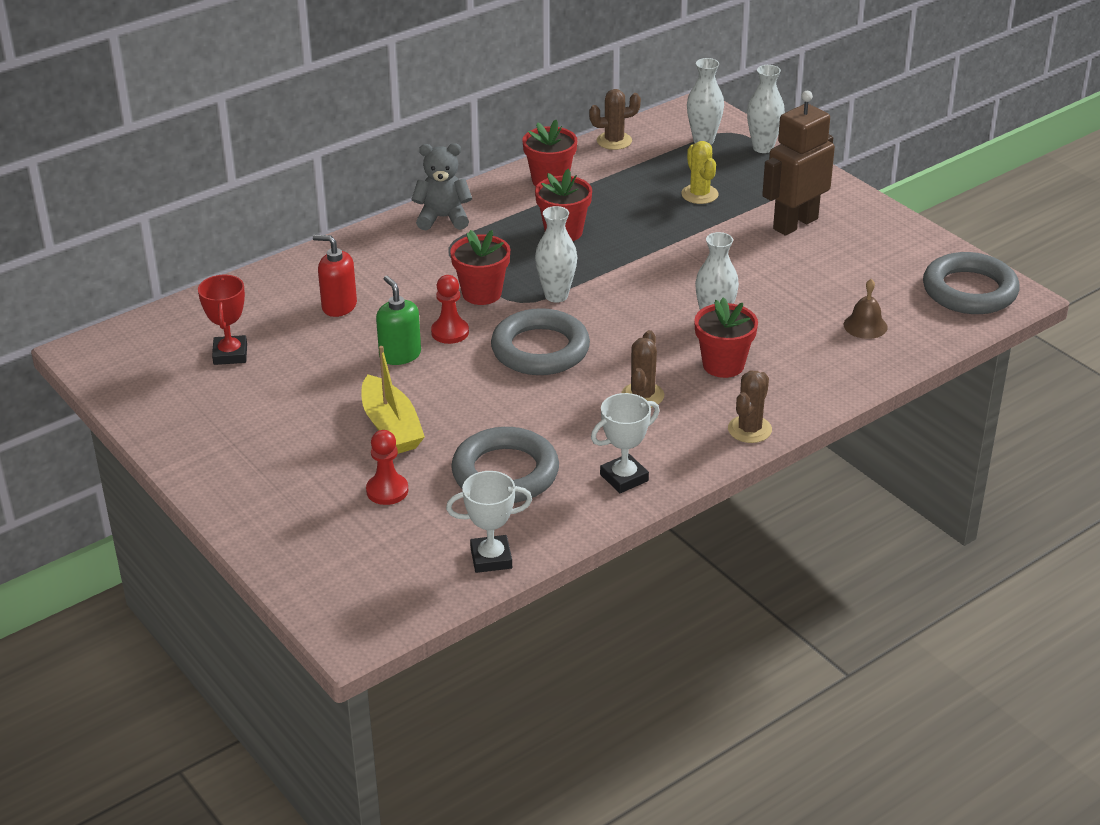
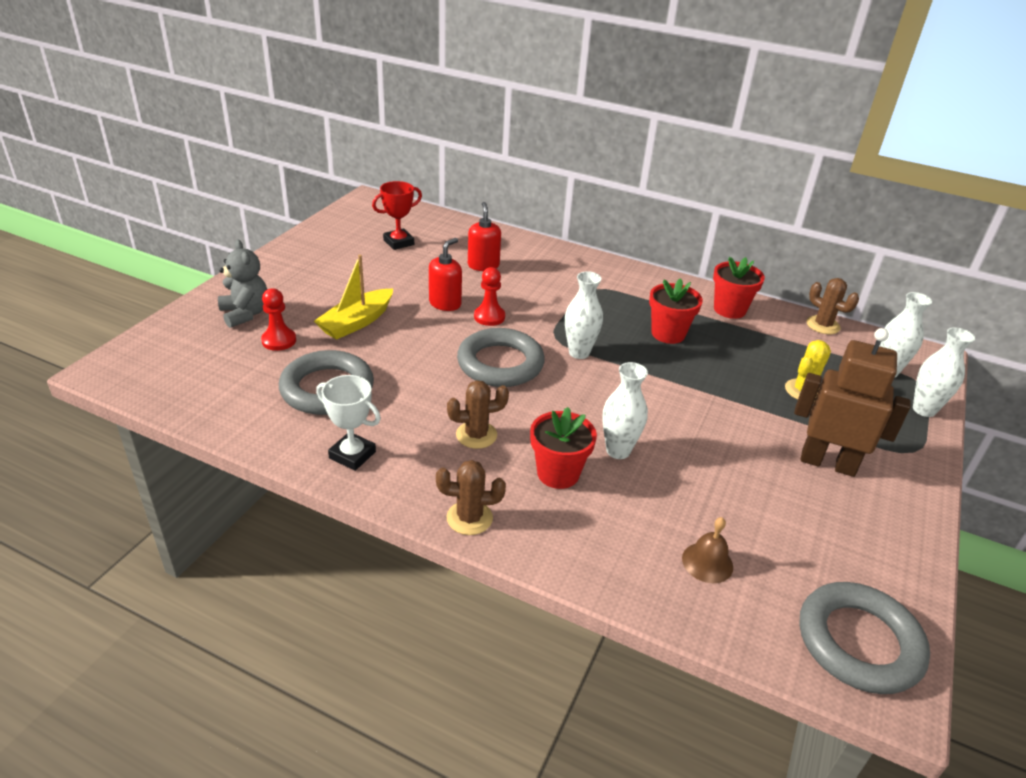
camera: 60 degrees right, 0 degrees up
(400, 355) = (445, 303): green soap dispenser -> red soap dispenser
(443, 218) = (628, 277): grey teddy bear -> grey teddy bear (245, 314)
(481, 293) = (550, 318): red flower pot -> none
(491, 558) = (214, 410): white trophy -> none

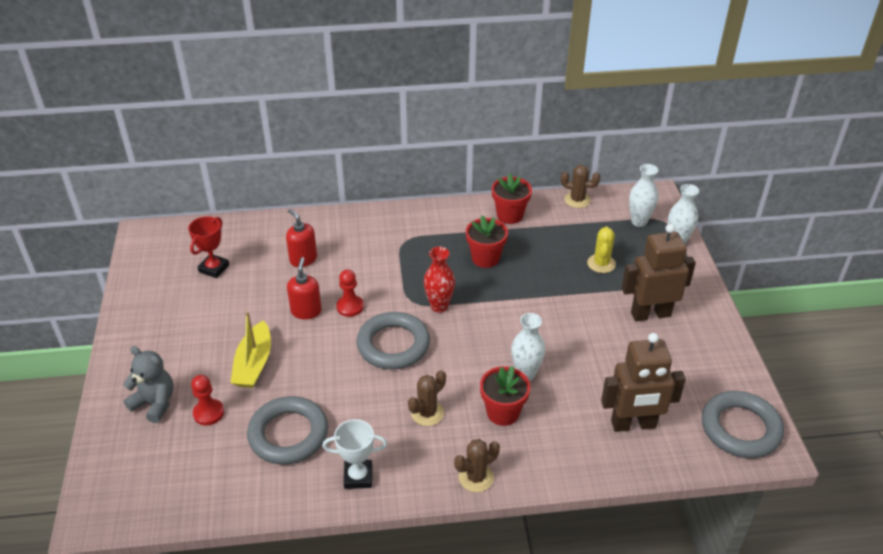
camera: 30 degrees left, 5 degrees up
(579, 352) = (439, 306): white vase -> red vase
(707, 562) = (633, 424): brown bell -> brown robot

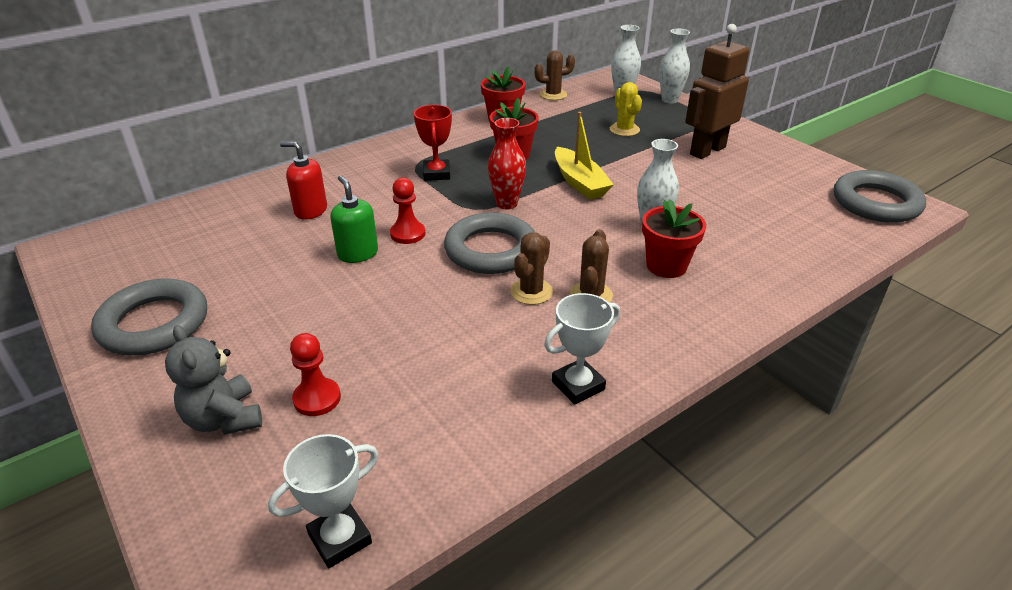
camera: 30 degrees left, 5 degrees down
(155, 403) = (224, 419): grey teddy bear -> grey teddy bear turned 120 degrees counterclockwise
(163, 505) = (340, 539): none -> white trophy
(214, 268) = (197, 252): red trophy -> red trophy (436, 174)
(254, 364) = (336, 324): yellow boat -> yellow boat (580, 182)
(288, 434) = (449, 378): grey ring -> grey ring (154, 323)
(306, 311) = (358, 254): red soap dispenser -> green soap dispenser
(476, 477) = (704, 331): brown cactus -> brown cactus (531, 292)
(633, 424) = (792, 231): brown robot -> none

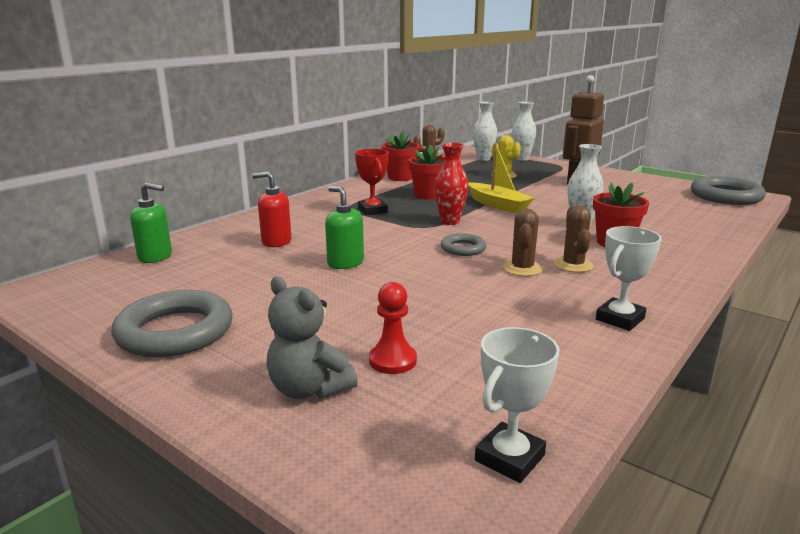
camera: 15 degrees left, 15 degrees down
(189, 217) = (155, 257): none -> green soap dispenser
(408, 234) = (380, 247): red pawn -> none
(491, 250) = (463, 248): grey ring -> grey ring, size x0.54

